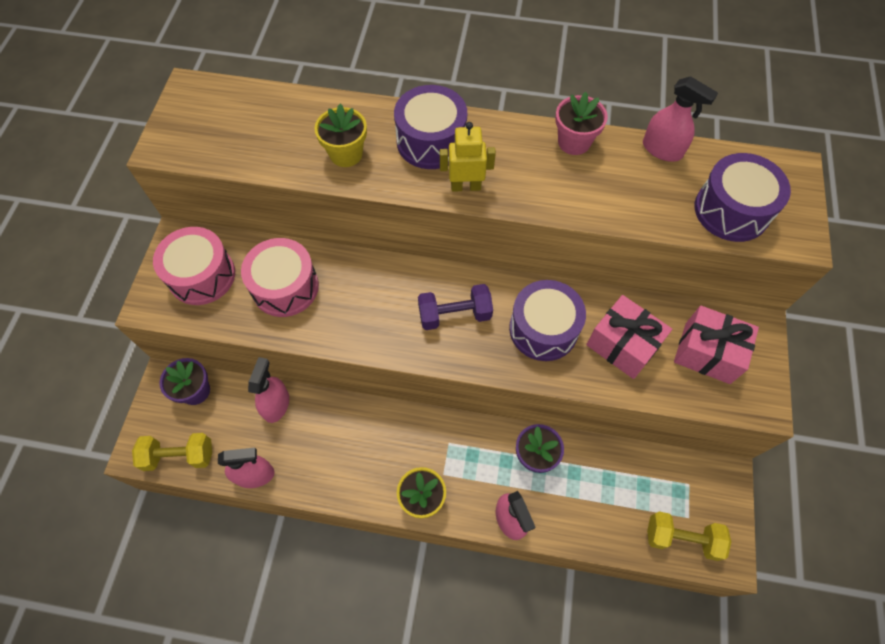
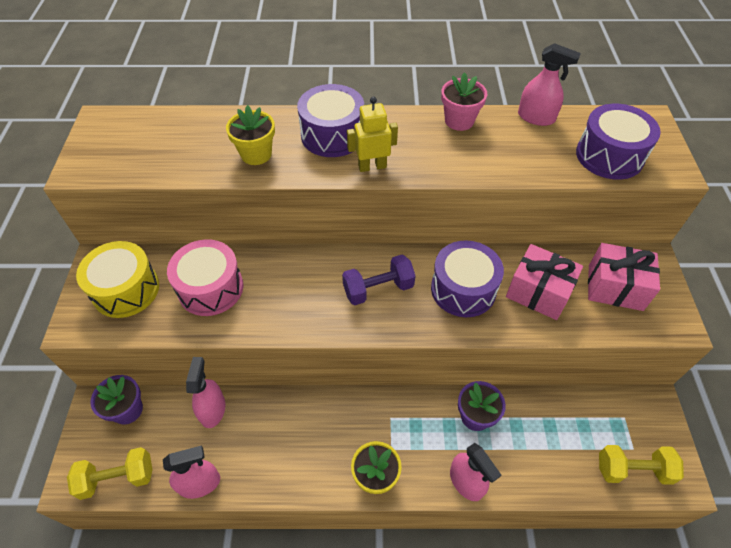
camera: 10 degrees left, 10 degrees down
(202, 275) = (126, 290): pink drum -> yellow drum

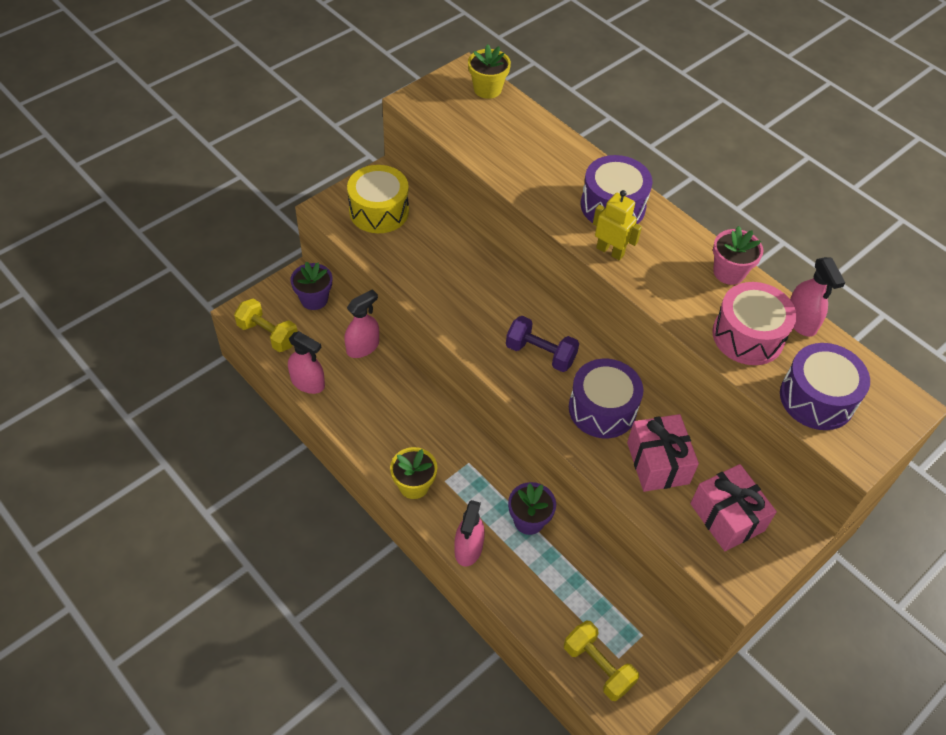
camera: 45 degrees right, 0 degrees up
(210, 288) = (430, 255): pink drum -> pink drum (748, 336)
(256, 154) = (540, 178): yellow flower pot -> yellow flower pot (487, 89)

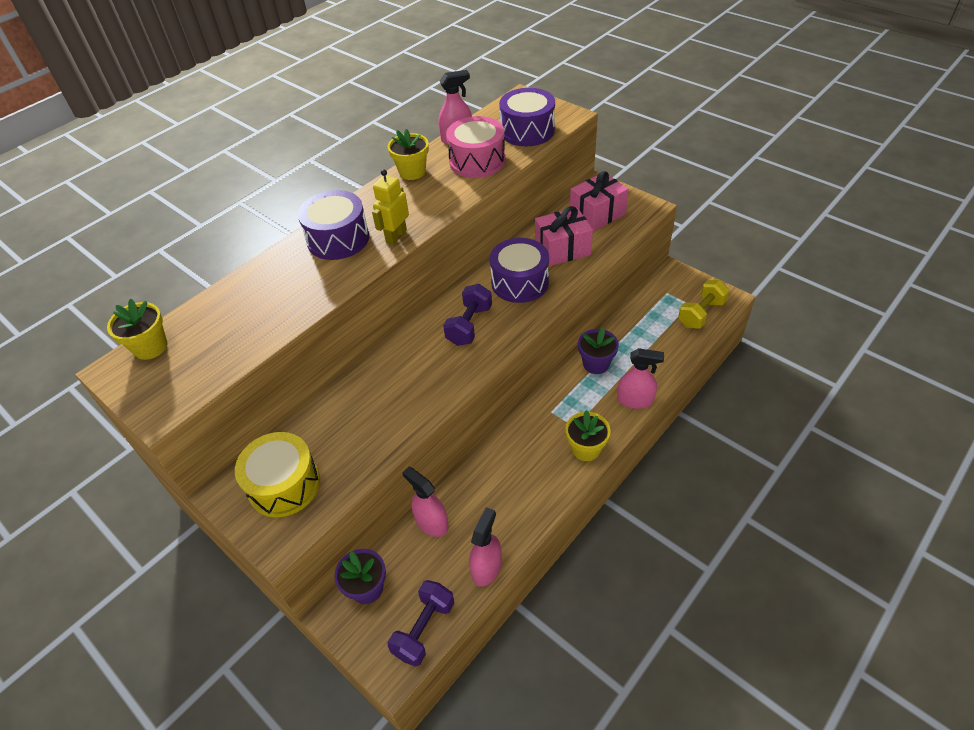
camera: 90 degrees left, 5 degrees down
(268, 334) = (424, 629): yellow dumbbell -> purple dumbbell
(729, 272) = (412, 172): pink flower pot -> yellow flower pot

